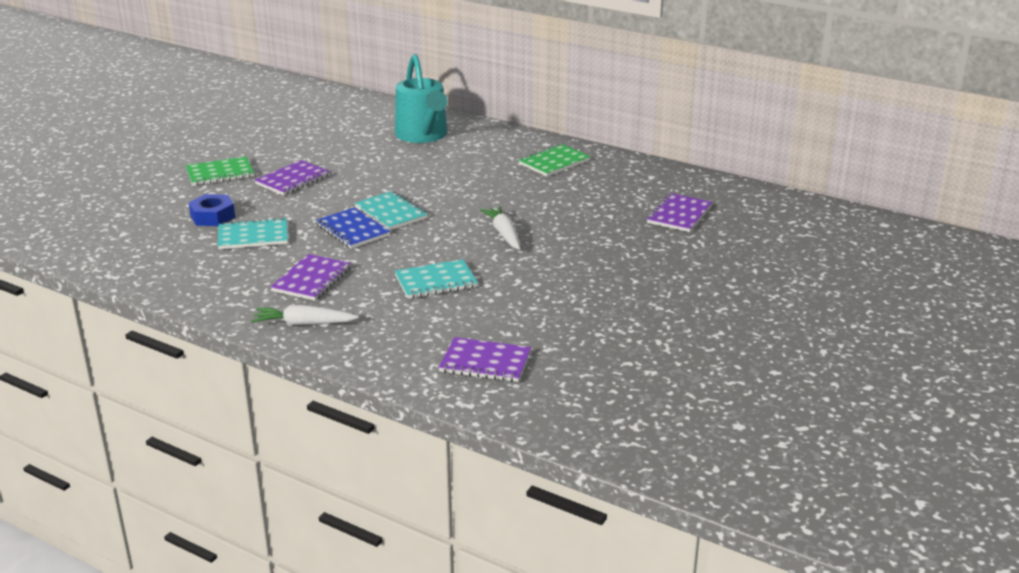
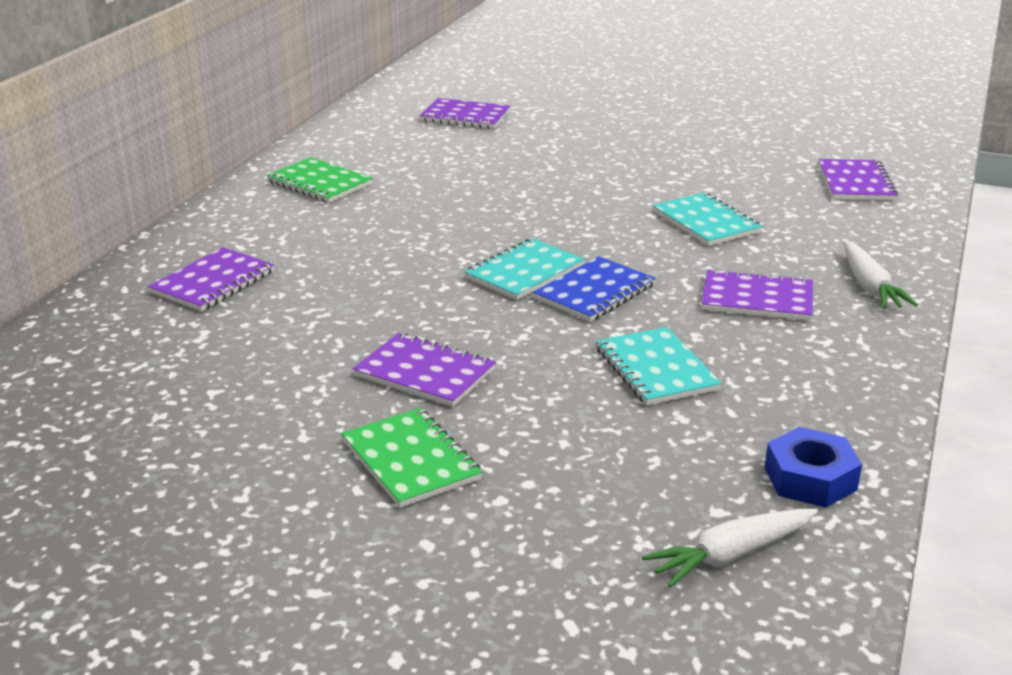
camera: 100 degrees left, 0 degrees up
(213, 216) = (603, 424): blue nut -> blue nut (810, 478)
(423, 136) = (213, 282): turquoise watering can -> purple notebook
(504, 234) = (557, 196): white carrot -> white carrot (731, 555)

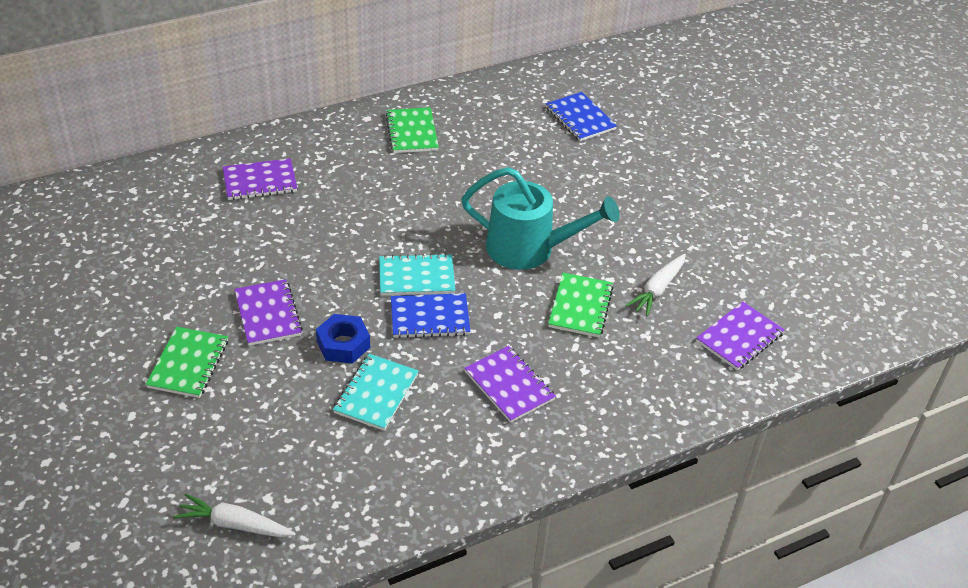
camera: 40 degrees right, 15 degrees up
(465, 116) = (580, 118): purple notebook -> blue notebook
(589, 208) = (530, 249): none -> turquoise watering can
(705, 222) = (580, 307): turquoise notebook -> green notebook
(810, 478) = (337, 516): blue nut -> blue nut (343, 344)
(869, 286) = (592, 424): white carrot -> white carrot (657, 289)

